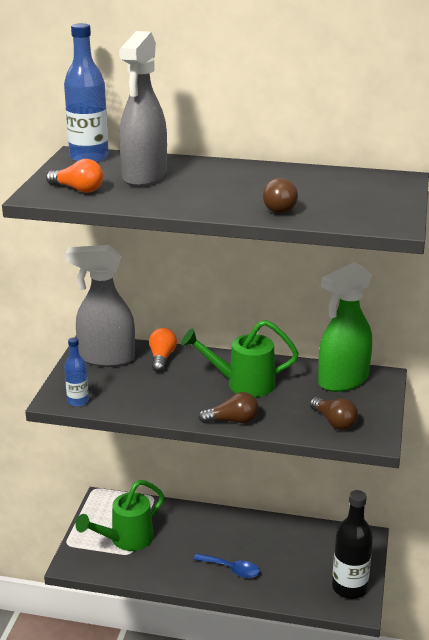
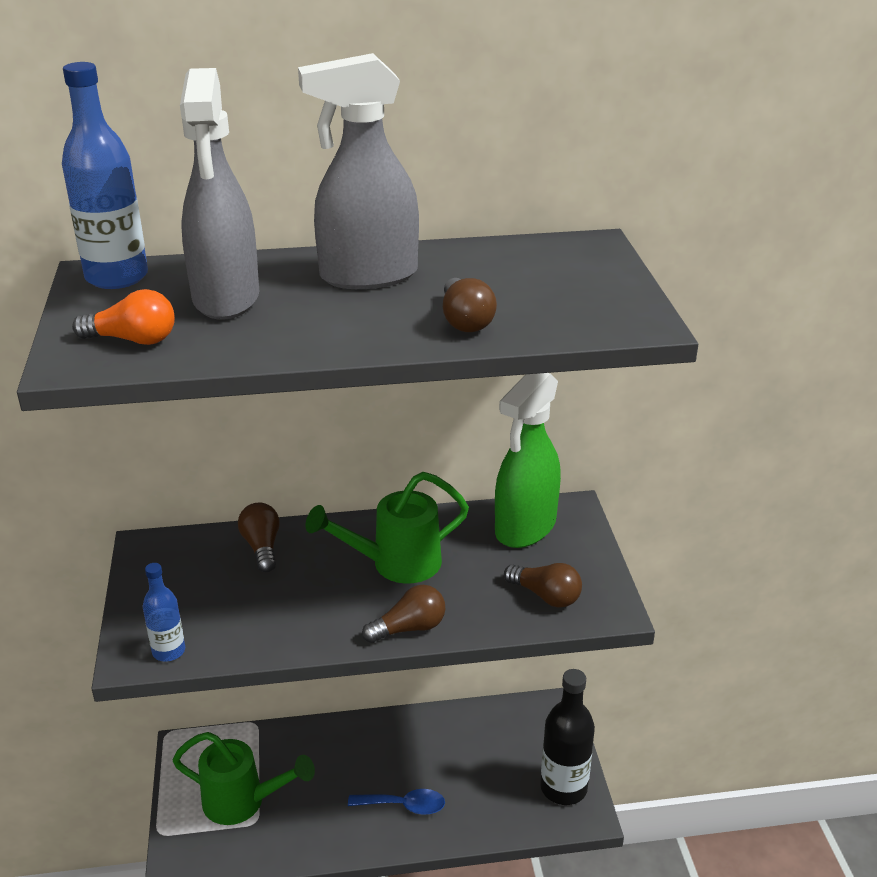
camera: 20 degrees left, 5 degrees up
(106, 358) = (180, 566): grey spray bottle -> grey spray bottle (367, 276)
(126, 540) = (243, 801): green watering can -> green watering can turned 105 degrees counterclockwise
(162, 358) = (262, 547): orange light bulb -> brown light bulb

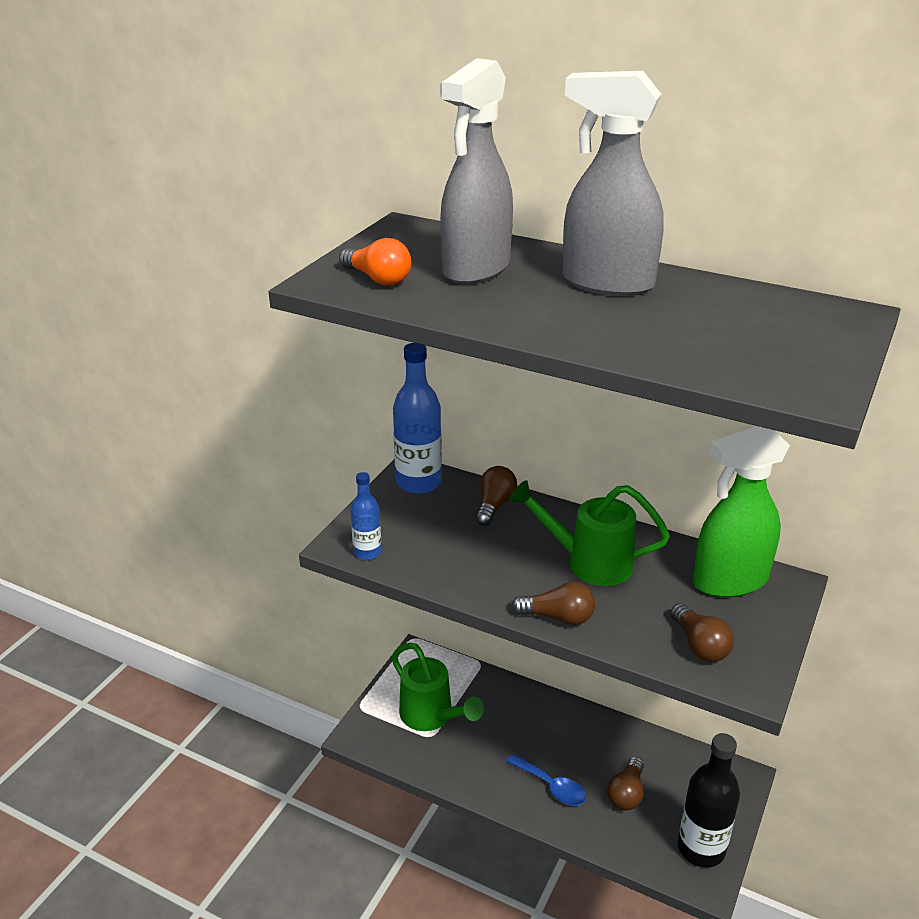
camera: 35 degrees right, 0 degrees up
(117, 277) = (416, 233): blue bottle -> blue bottle (418, 482)
(465, 321) = (649, 341): brown light bulb -> brown light bulb (626, 793)

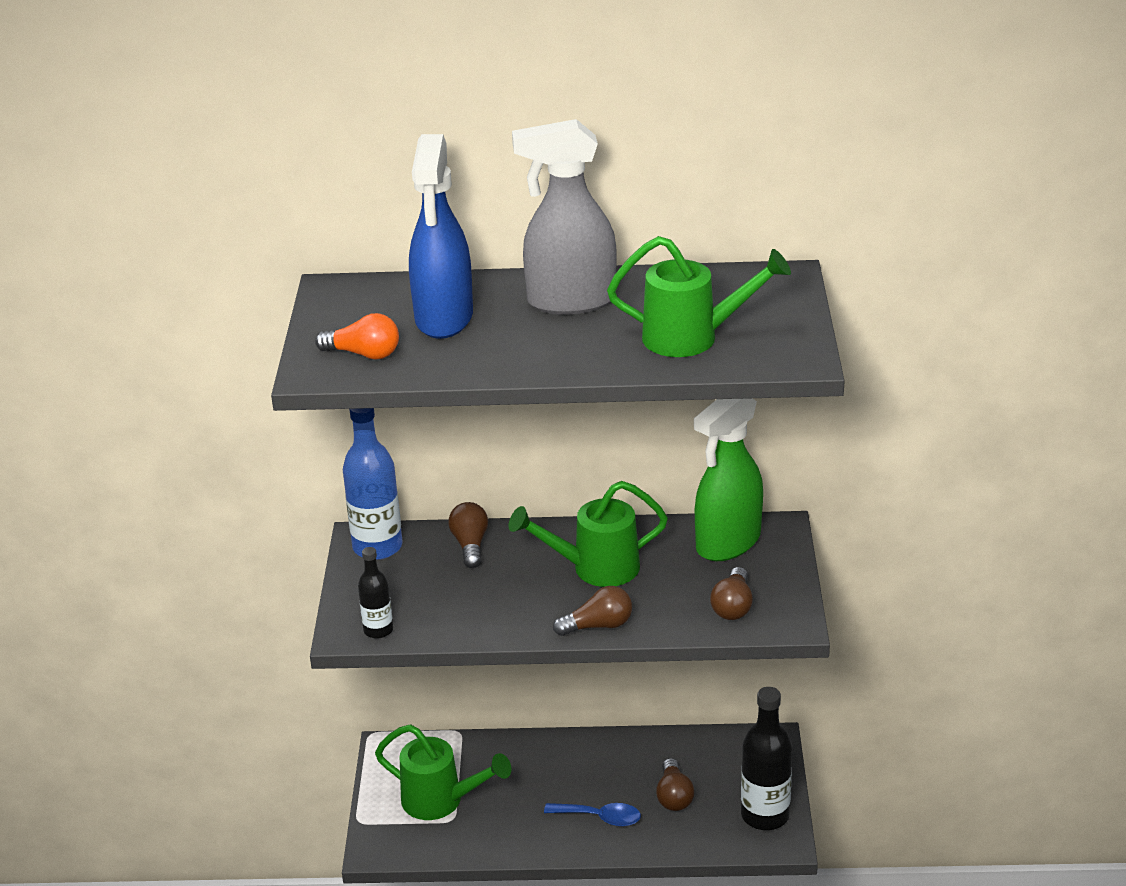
camera: 25 degrees left, 0 degrees up
(367, 552) = (378, 630): blue bottle -> black bottle
(475, 269) = (444, 319): grey spray bottle -> blue spray bottle
(700, 645) = (733, 606): brown light bulb -> brown light bulb turned 60 degrees clockwise
(707, 343) = (692, 338): none -> green watering can

